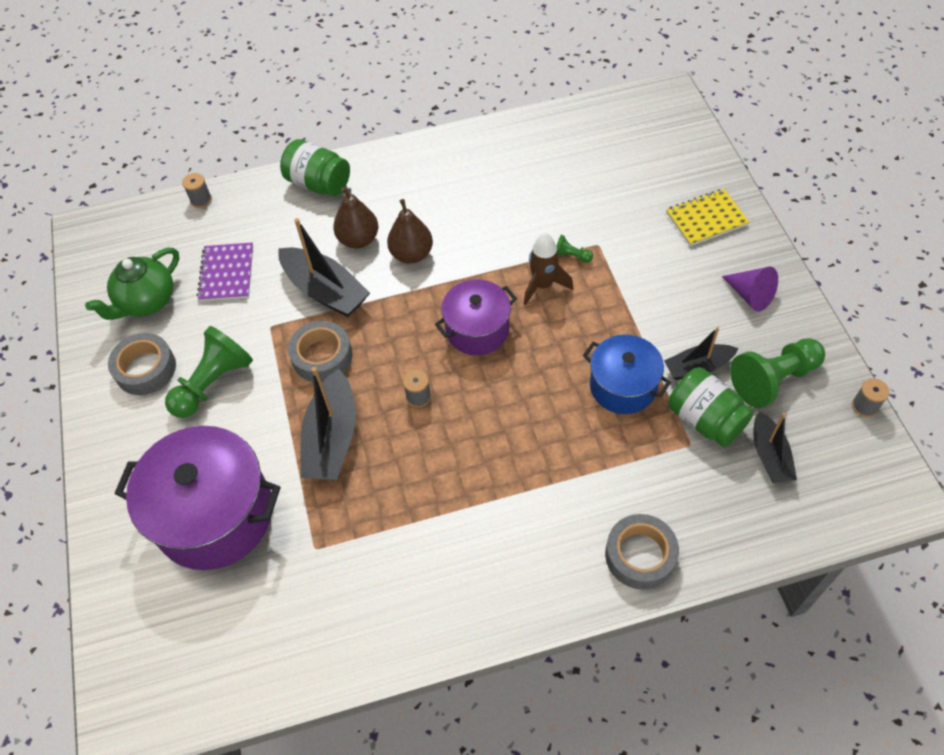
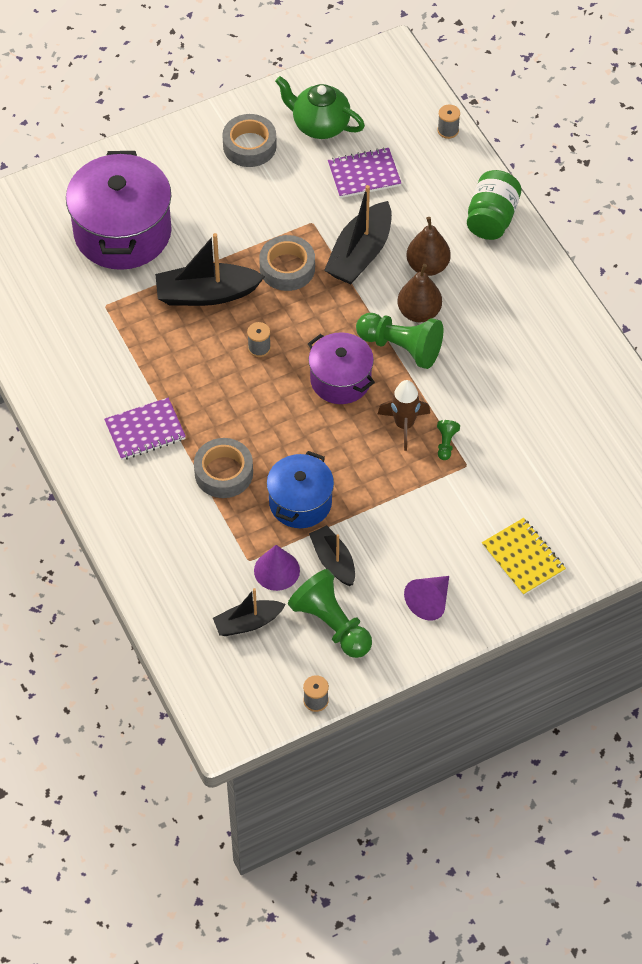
camera: 75 degrees right, 0 degrees up
(213, 383) = (244, 197): green pawn -> green pawn (401, 347)
(504, 526) = (145, 430): none -> purple notebook
(640, 555) = (135, 530): grey tape -> grey tape (223, 473)
(705, 419) = (276, 570): green jar -> purple cone

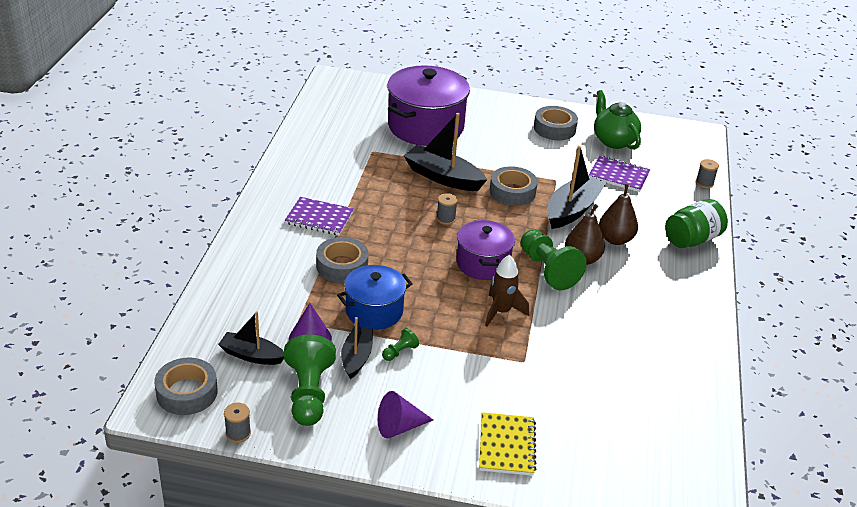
camera: 35 degrees right, 20 degrees down
(236, 696) = (187, 392): none -> grey tape
(360, 254) = (572, 210): black boat -> black boat turned 150 degrees clockwise
(446, 443) = (522, 340): green pawn -> green pawn (400, 352)

